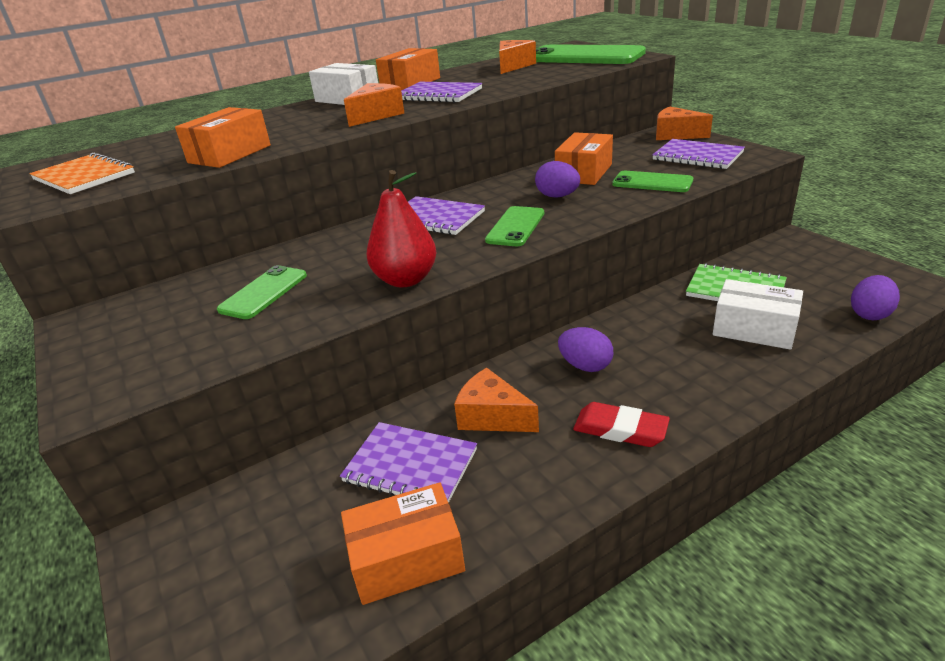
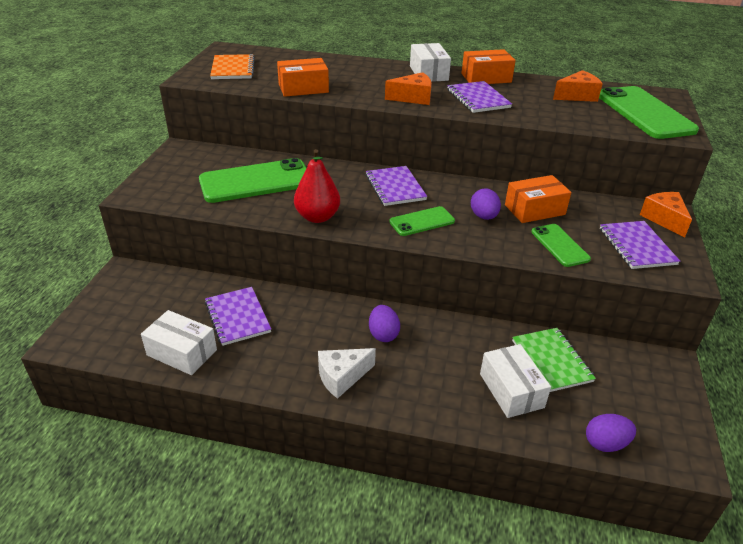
camera: 40 degrees right, 5 degrees up
(264, 292) = (256, 182): green phone -> green phone, size x1.86
(406, 558) = (182, 352): orange box -> white box
(492, 416) = (301, 323): orange cheese -> none
(620, 429) = (342, 377): red eraser -> white cheese

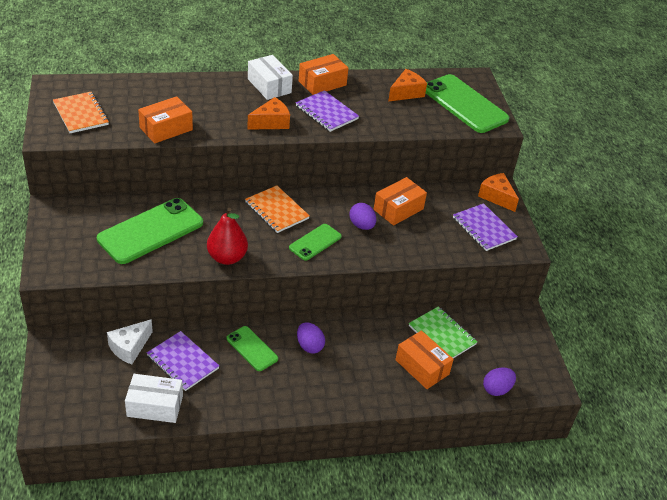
camera: 25 degrees left, 5 degrees up
(342, 377) = (295, 391): white cheese -> white cheese (129, 347)
(395, 187) = (276, 210): purple notebook -> orange notebook
(511, 390) = (422, 367): white box -> orange box
(560, 245) = (429, 241): green phone -> green phone (252, 348)

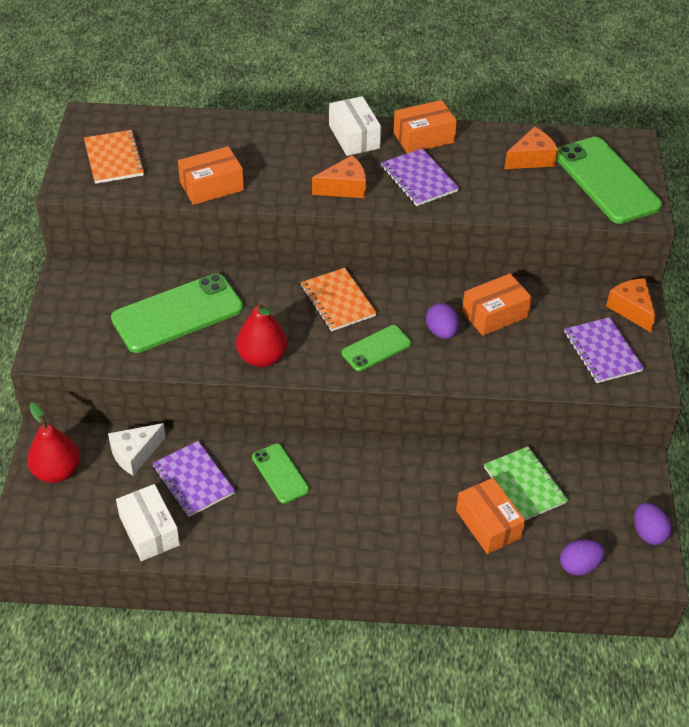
camera: 15 degrees right, 5 degrees up
(66, 369) = (57, 471): none -> red pear
(155, 406) = (149, 531): white box -> white box turned 45 degrees clockwise
(309, 346) = (352, 479): purple egg -> purple egg (648, 533)

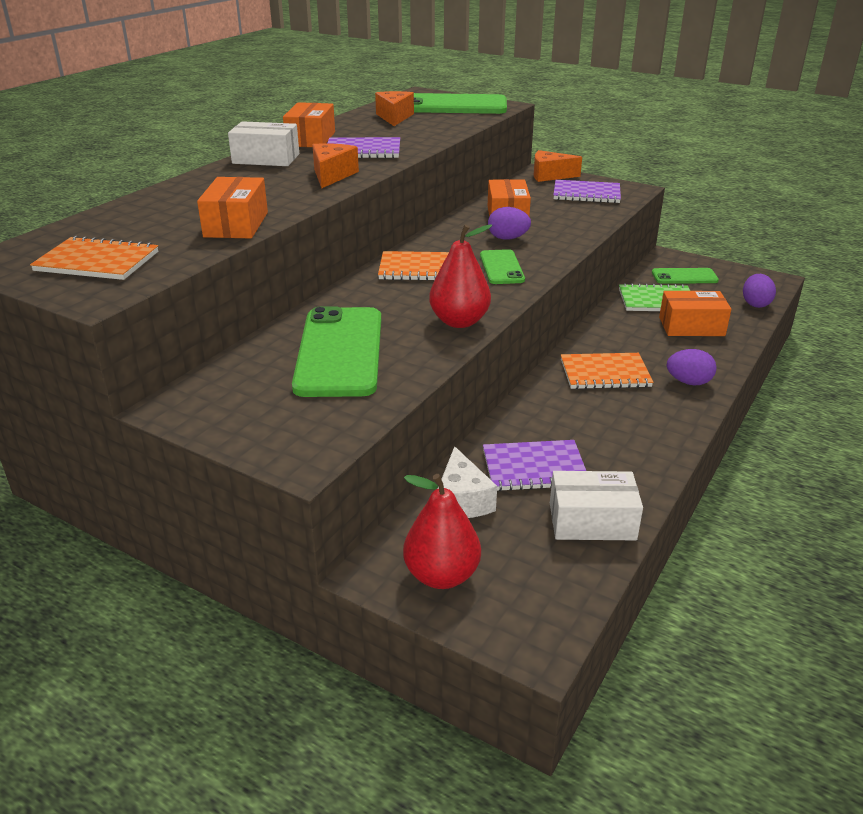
camera: 60 degrees left, 15 degrees down
(280, 473) = (563, 410): green phone -> green phone (684, 277)
(356, 483) = (605, 373): none -> orange notebook
(648, 533) = (733, 271): purple egg -> purple egg (688, 382)

